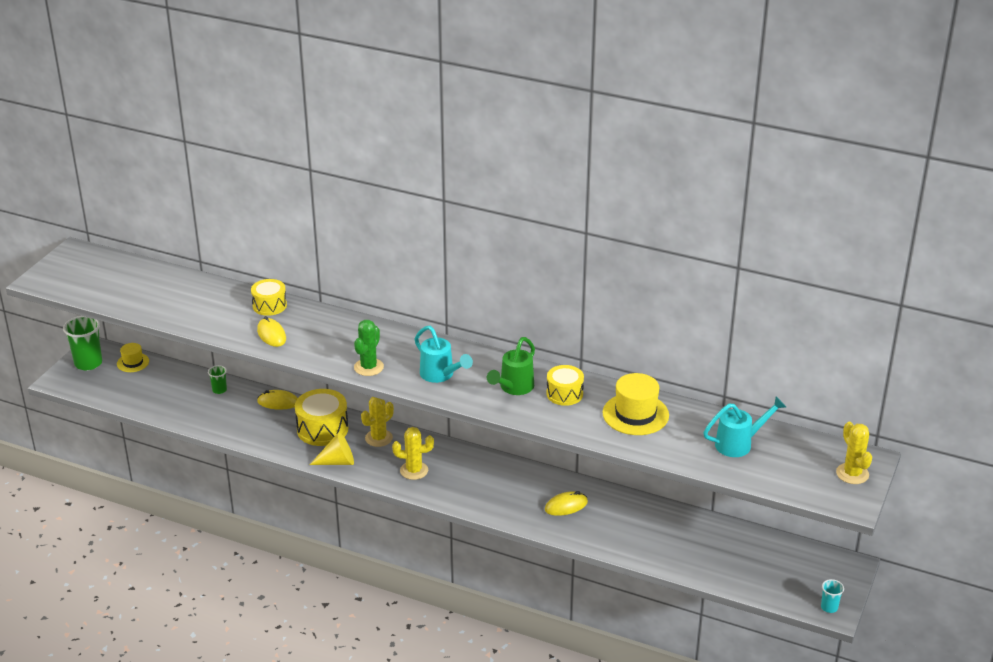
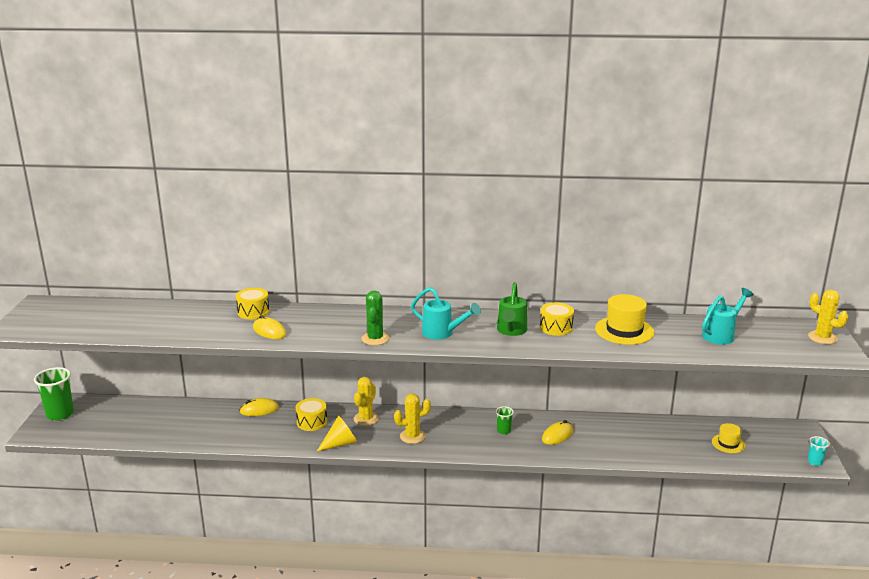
camera: 20 degrees left, 10 degrees down
(133, 362) = (104, 405): yellow hat -> yellow hat (728, 443)
(219, 390) = (199, 411): green cup -> green cup (503, 431)
(322, 429) = (312, 422): yellow drum -> yellow drum, size x0.65

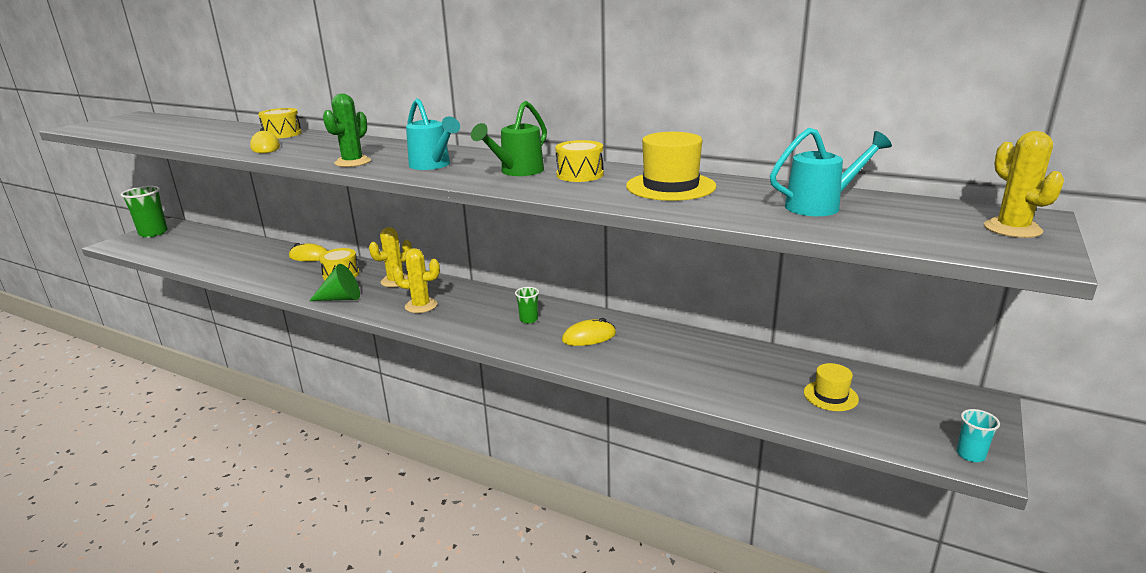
camera: 25 degrees right, 0 degrees up
(340, 444) = (341, 298): yellow cone -> green cone

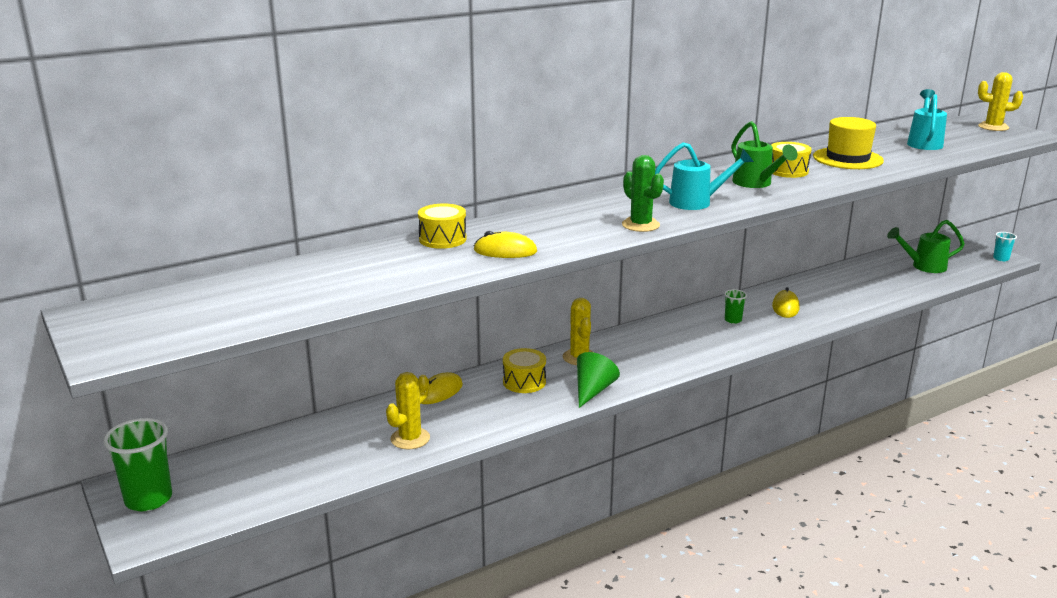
camera: 60 degrees left, 0 degrees up
(421, 306) = (656, 356): yellow cactus -> yellow cactus (410, 438)
(830, 396) = (923, 266): yellow hat -> green watering can

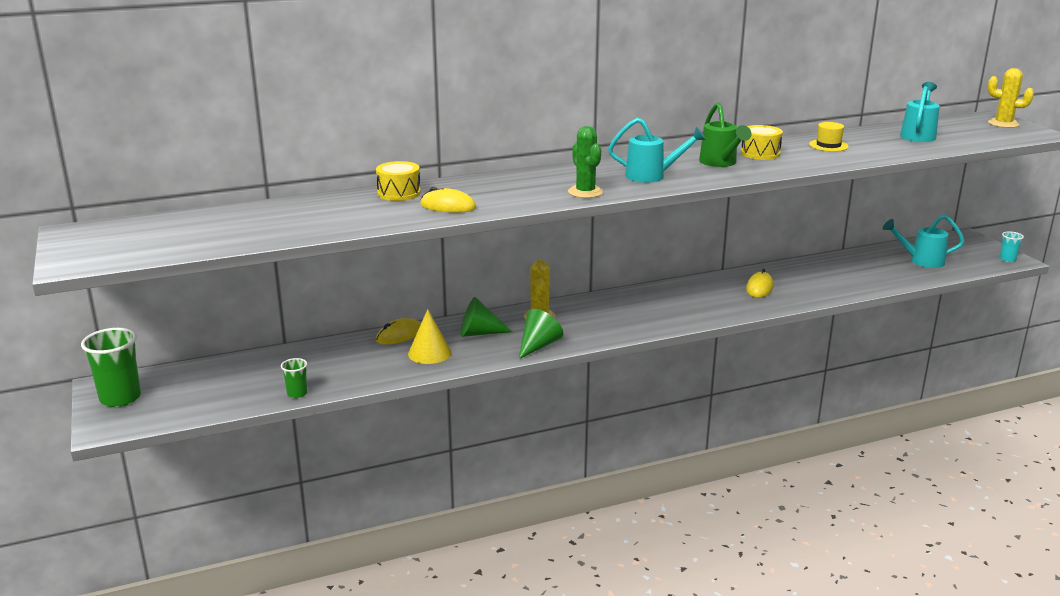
camera: 10 degrees right, 0 degrees up
(410, 438) = (357, 371): yellow cactus -> none
(481, 410) = (429, 353): none -> yellow cone
(524, 382) = (479, 333): yellow drum -> green cone
(733, 320) = (701, 295): green cup -> green cup (297, 393)
(847, 159) = (828, 145): yellow hat -> yellow hat, size x0.58
(923, 266) = (920, 261): green watering can -> turquoise watering can

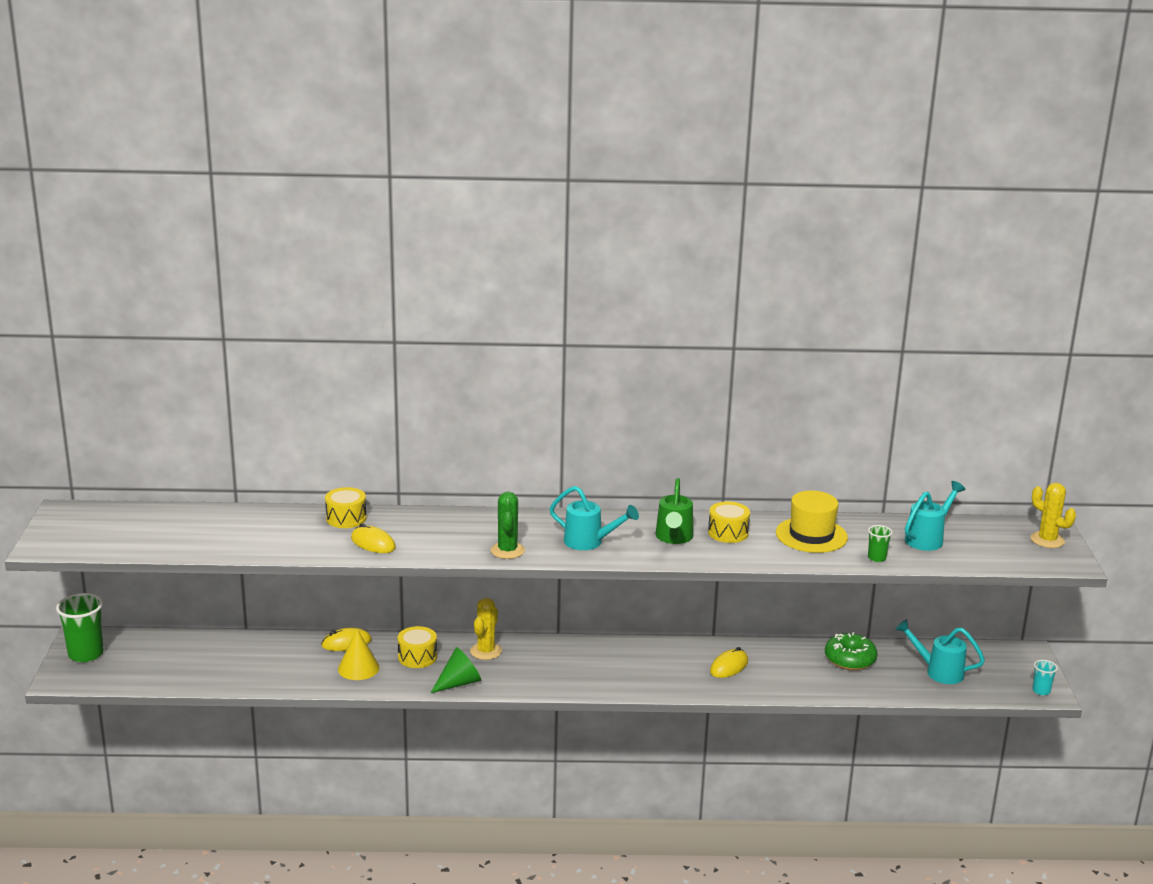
camera: 20 degrees right, 0 degrees up
(297, 393) = (222, 683): green cup -> green cup (876, 558)
(479, 333) = (417, 657): green cone -> yellow drum
(828, 145) = (811, 535): yellow hat -> yellow hat, size x1.73
(847, 265) = (850, 659): none -> green donut

